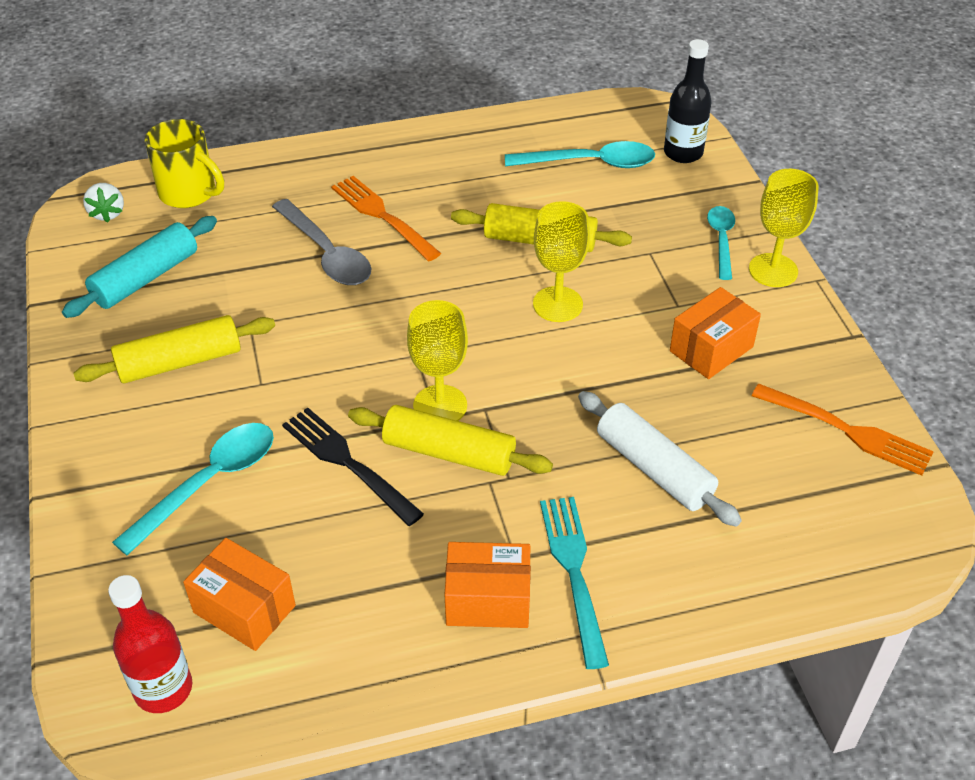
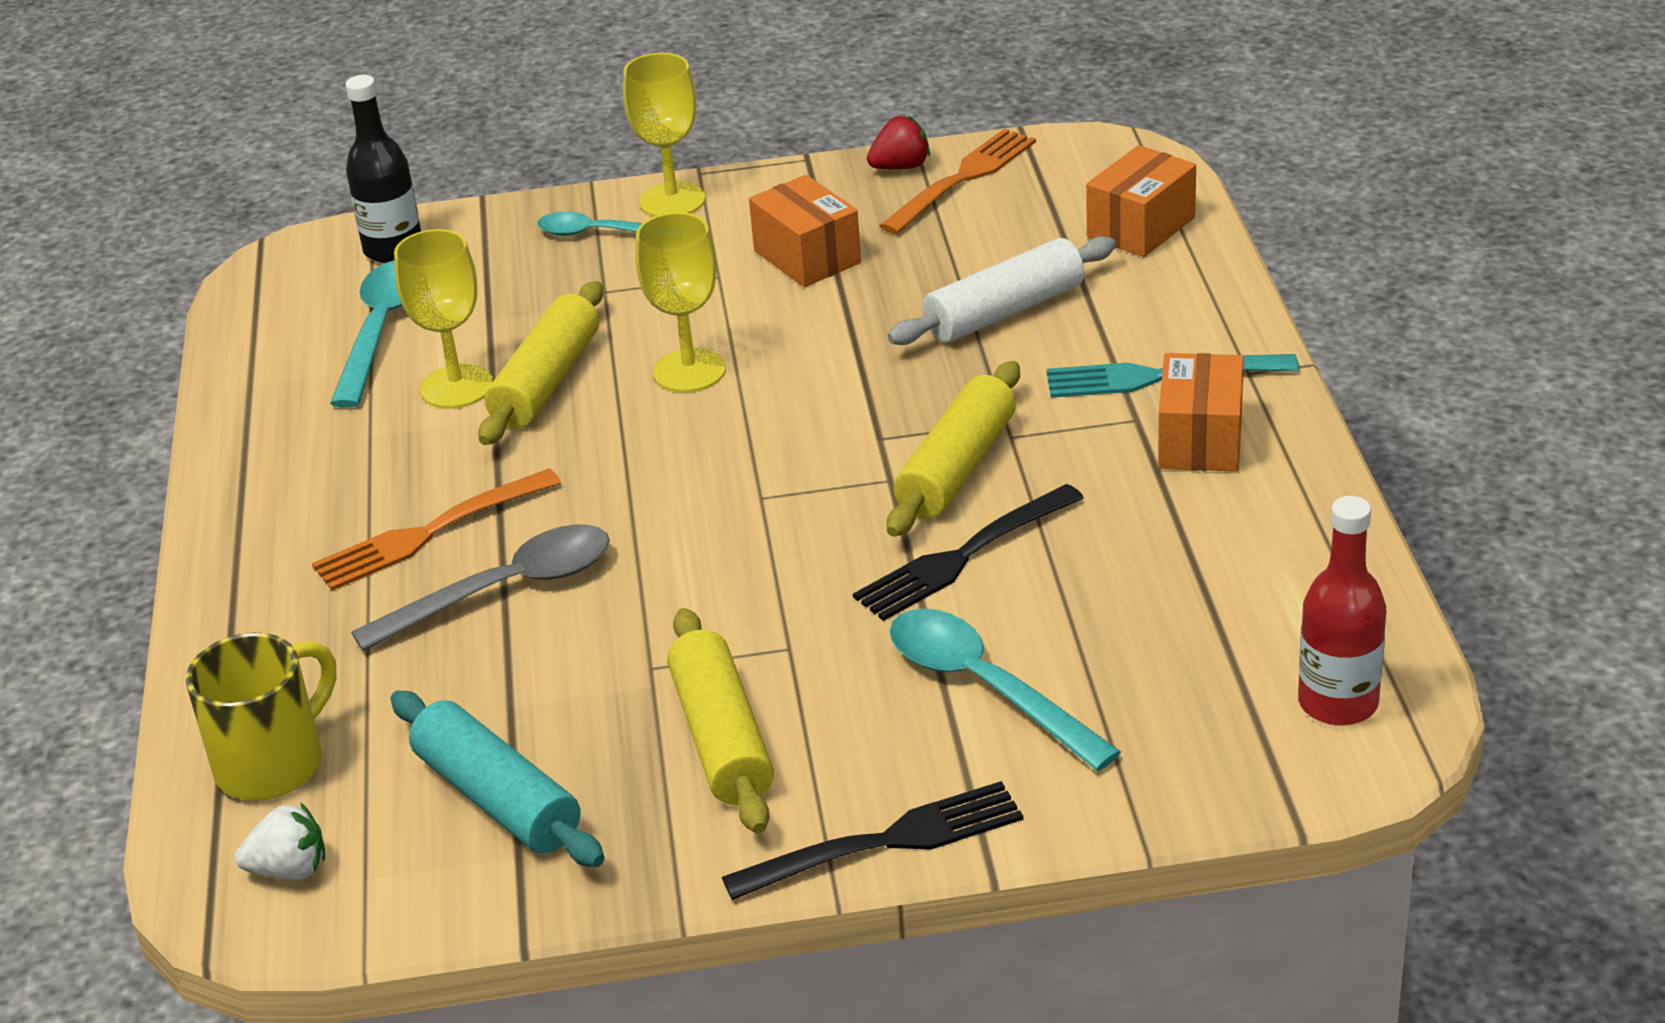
camera: 80 degrees left, 10 degrees down
(74, 443) = (883, 843): none -> black fork
(244, 609) = (1211, 639): orange box -> orange box (1141, 227)
(440, 405) = (868, 475): yellow goblet -> yellow goblet (456, 387)
(855, 391) = (900, 167): none -> red strawberry

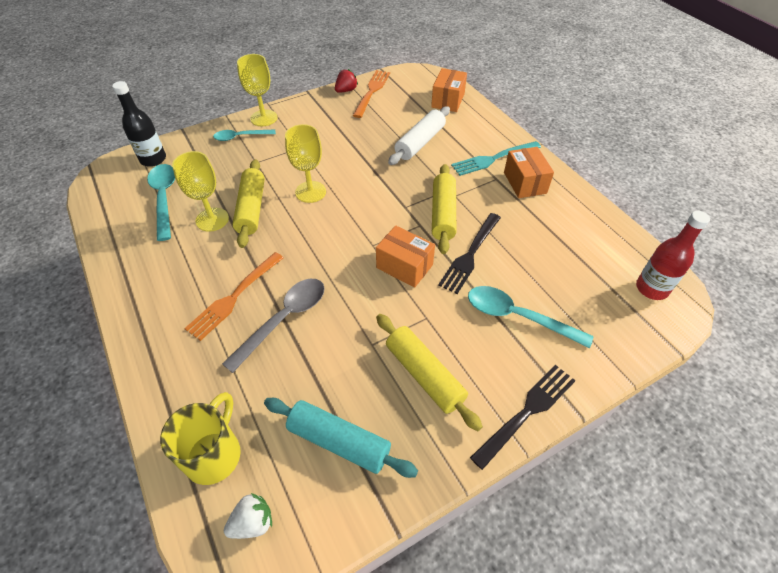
camera: 25 degrees left, 15 degrees up
(807, 257) = (331, 133): orange box -> orange box (404, 266)

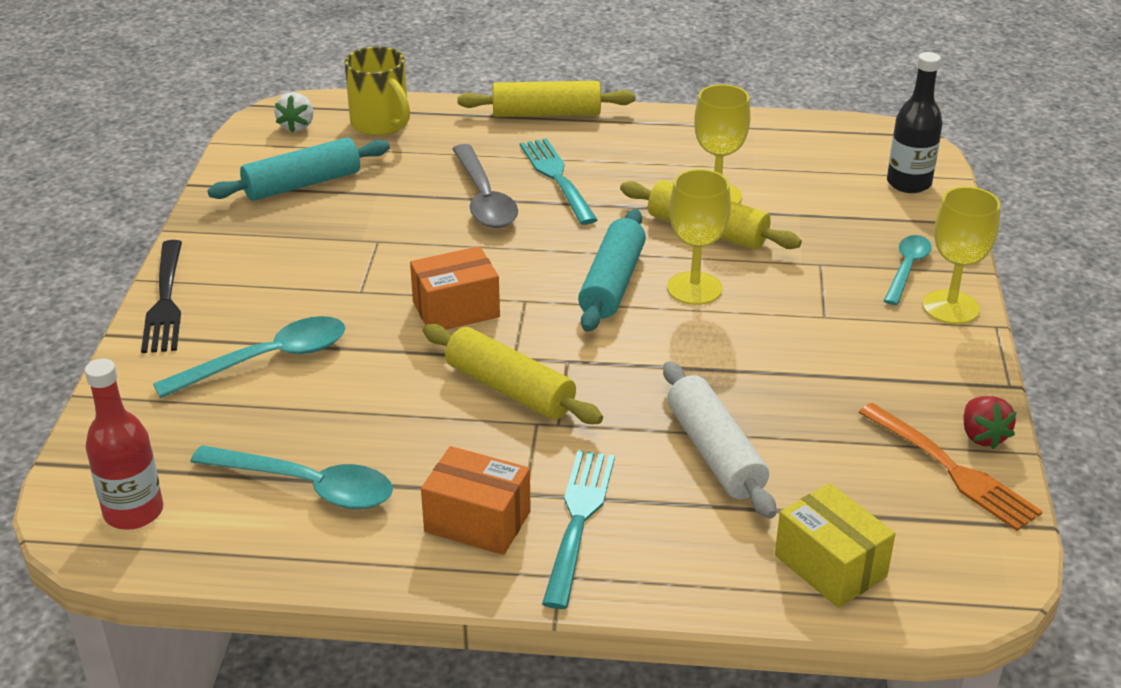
camera: 125 degrees right, 15 degrees down
(164, 198) = (801, 173): turquoise spoon -> turquoise spoon (308, 486)
(234, 296) = (558, 178): orange fork -> turquoise fork
(330, 221) = (612, 283): none -> turquoise rolling pin
(424, 375) = (295, 257): yellow rolling pin -> yellow rolling pin (546, 113)
(448, 100) = (830, 566): orange box -> yellow box
(470, 254) = (406, 375): black fork -> none

